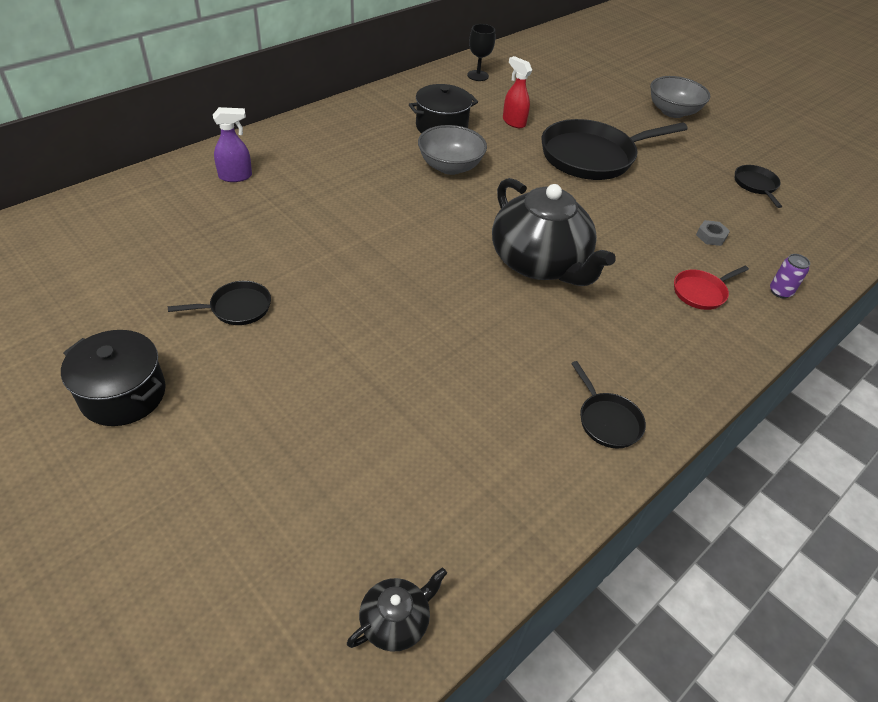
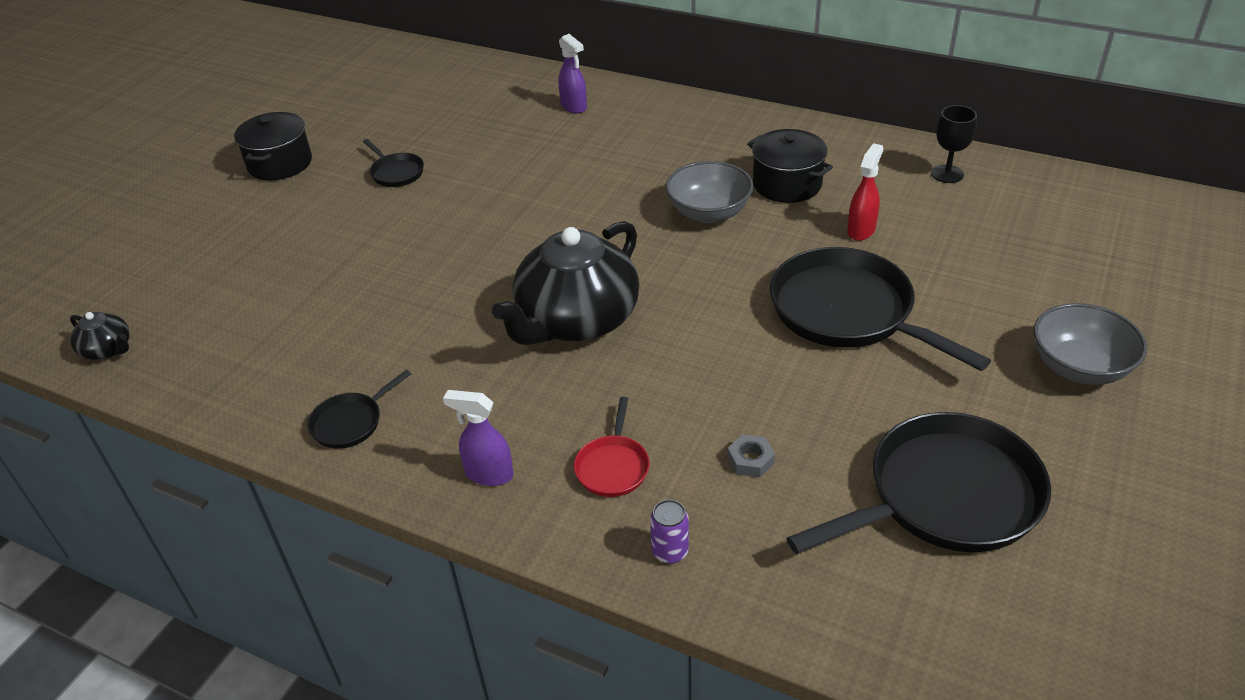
camera: 75 degrees right, 5 degrees down
(692, 353) = (488, 474): none -> purple spray bottle
(701, 292) = (613, 466): red pan -> red pan turned 120 degrees counterclockwise
(756, 185) = (945, 497): black pan -> black pan, size x2.16

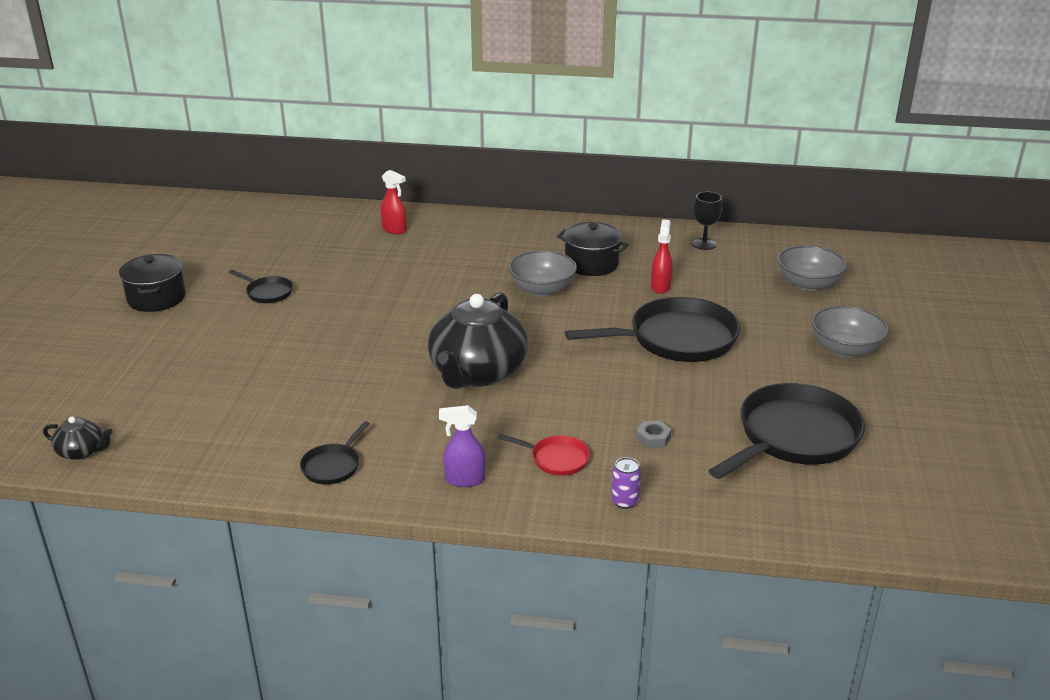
camera: 20 degrees left, 10 degrees down
(574, 107) = (394, 230): purple spray bottle -> red spray bottle
(613, 466) = (556, 459): red pan -> red pan turned 60 degrees counterclockwise
(848, 312) = (676, 339): black pan -> black pan turned 135 degrees clockwise
(1067, 255) = (808, 284): none -> grey bowl

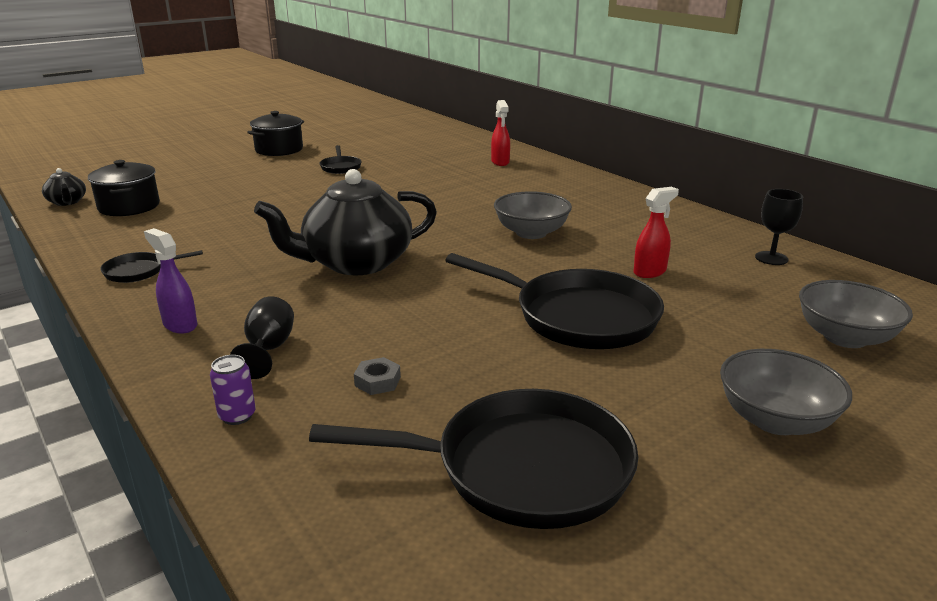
camera: 45 degrees right, 5 degrees down
(556, 459) = (268, 349): red pan -> black goblet
(591, 264) = (615, 232): black pot -> black pot (129, 206)

